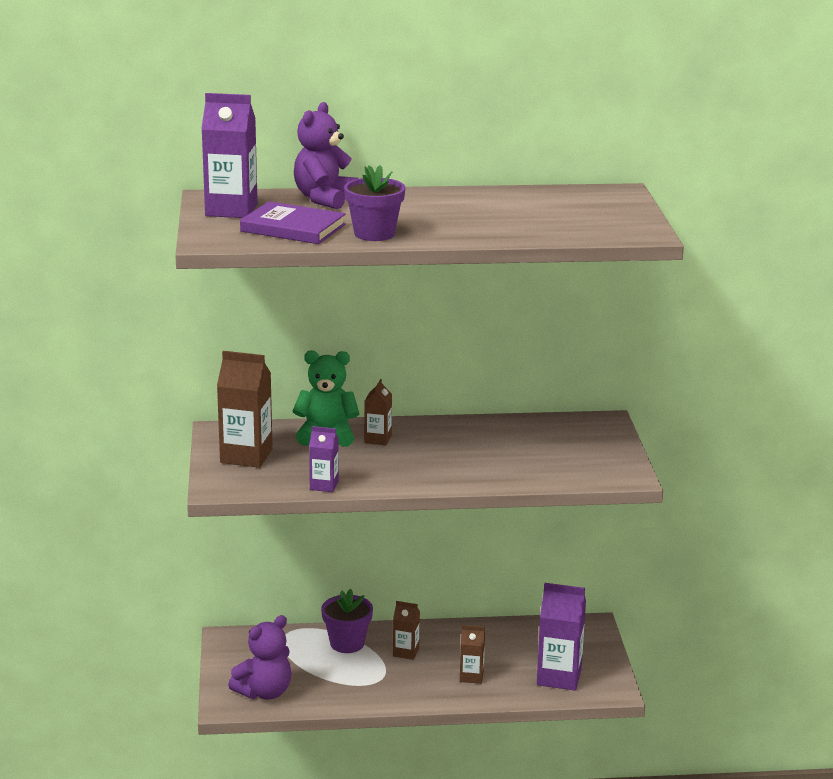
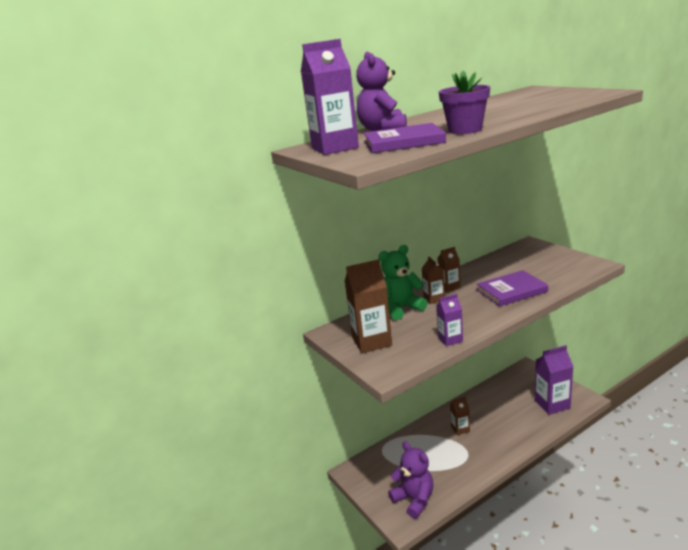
camera: 25 degrees left, 0 degrees up
(264, 692) = (414, 499): purple teddy bear -> purple teddy bear turned 60 degrees counterclockwise
(347, 643) = (423, 439): purple flower pot -> none
(471, 676) = (511, 426): brown carton -> brown carton (449, 287)
(474, 465) = (511, 291): none -> purple book

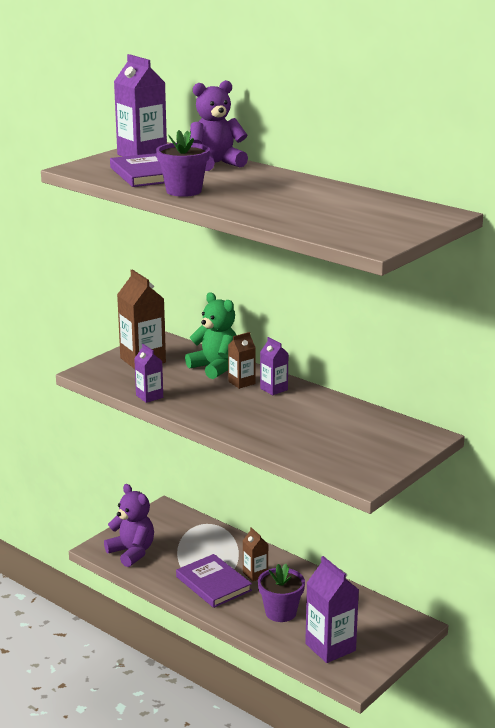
camera: 70 degrees right, 0 degrees up
(414, 499) = (132, 552): purple teddy bear -> purple teddy bear turned 75 degrees counterclockwise
(449, 287) = (274, 389): brown carton -> purple carton
(510, 422) = (280, 612): none -> purple flower pot
(511, 291) = (268, 425): purple book -> purple book (213, 584)

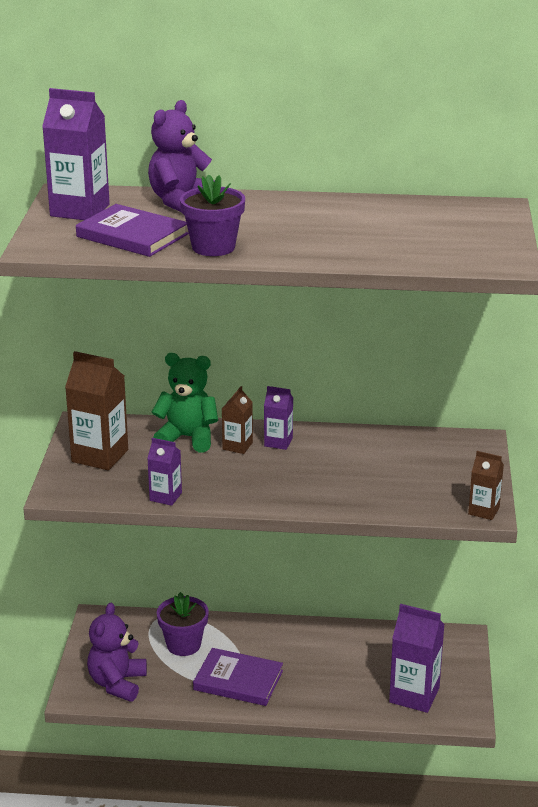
camera: 35 degrees left, 5 degrees up
(132, 552) = (117, 683): purple teddy bear -> purple teddy bear turned 90 degrees counterclockwise
(255, 574) = (267, 651): brown carton -> brown carton (483, 511)
(280, 612) = (333, 681): purple flower pot -> purple flower pot (183, 645)

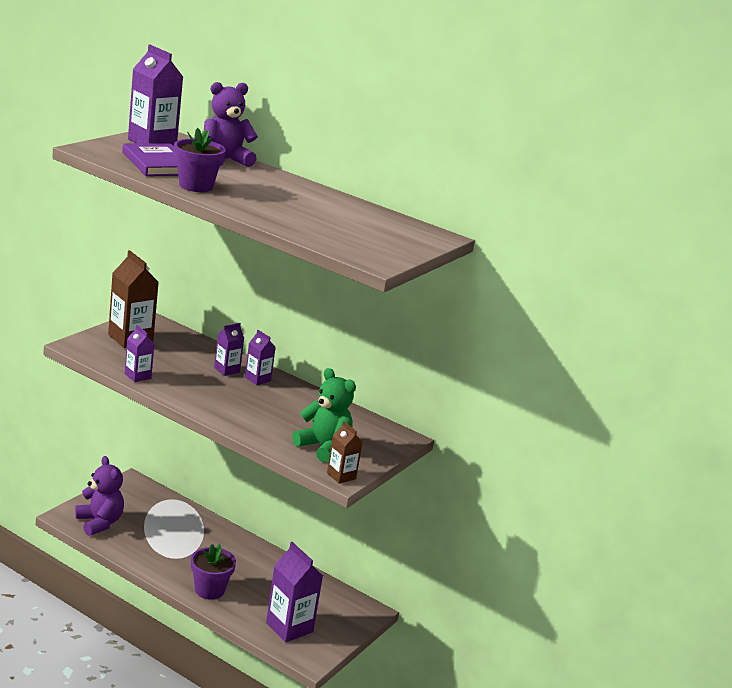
camera: 25 degrees right, 5 degrees down
(117, 683) = (99, 523): purple teddy bear -> purple teddy bear turned 105 degrees clockwise
(183, 645) = (169, 522): purple flower pot -> purple flower pot (209, 590)
(187, 438) = (201, 352): green teddy bear -> green teddy bear (323, 447)
(237, 446) = (227, 370): brown carton -> purple carton
(238, 680) = (179, 559): purple book -> none

